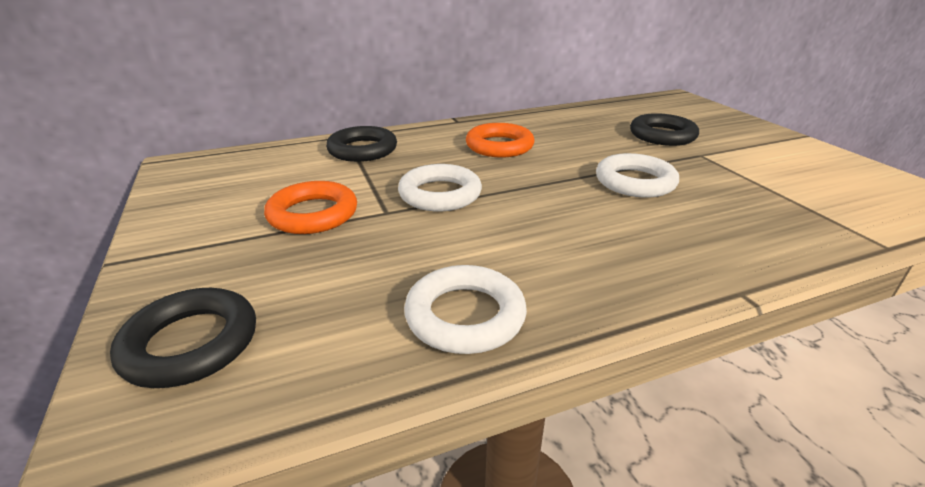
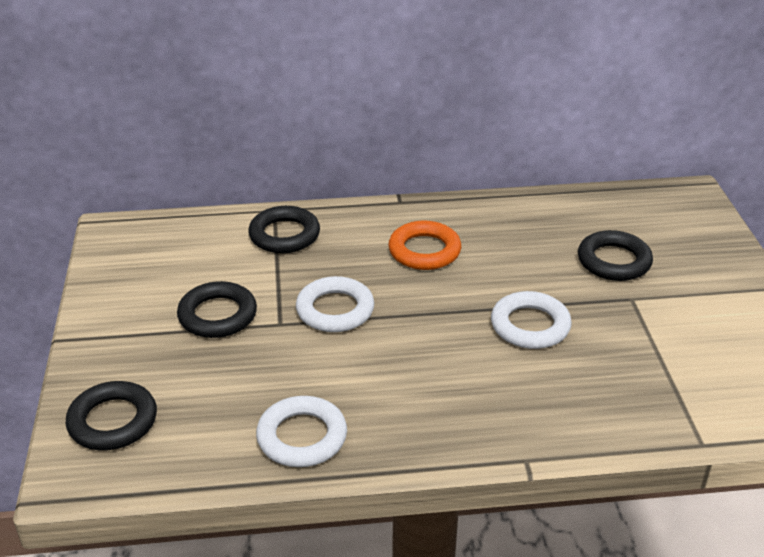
camera: 15 degrees right, 5 degrees up
(313, 214) = (217, 315): orange ring -> black ring

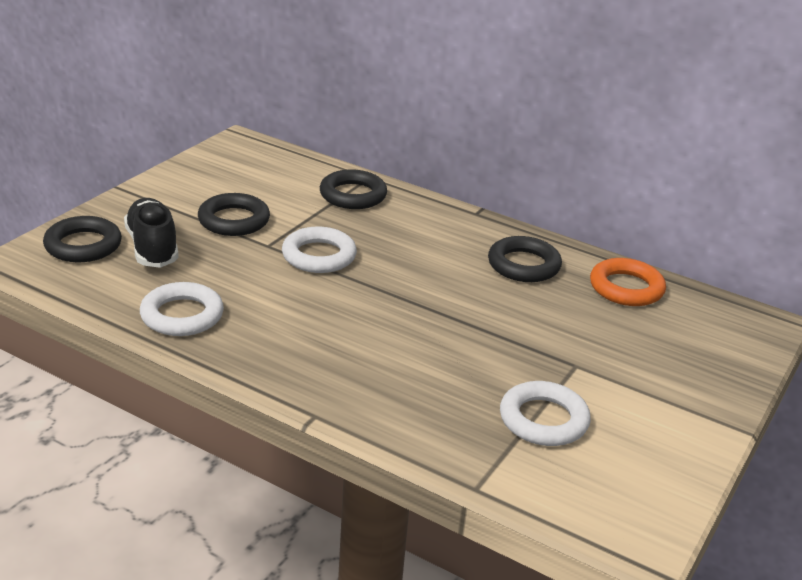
camera: 35 degrees right, 5 degrees down
(182, 385) = (152, 248): none -> black shoe
(424, 251) = (445, 252): orange ring -> orange ring (626, 288)
(530, 325) = (455, 338): white ring -> white ring (543, 420)
(614, 261) = (602, 333): black ring -> black ring (523, 265)

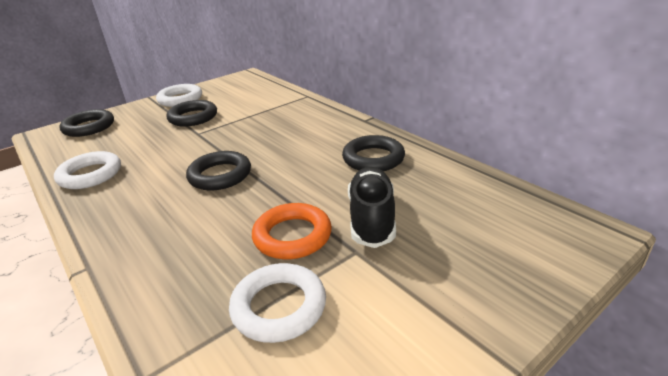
camera: 25 degrees right, 0 degrees up
(152, 248) = (126, 131): black shoe -> black shoe (371, 219)
(319, 256) = (223, 142): white ring -> white ring (180, 99)
(353, 195) = (285, 106): black ring -> black ring (220, 175)
(626, 288) = (454, 184): orange ring -> orange ring (292, 236)

